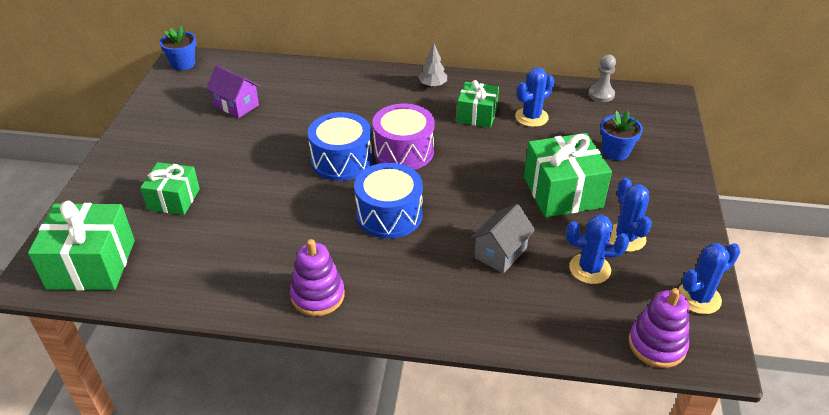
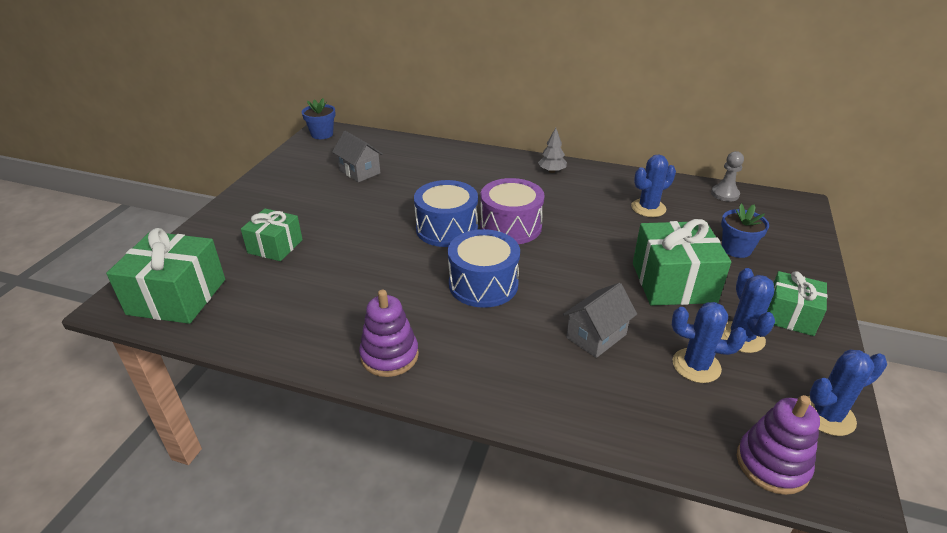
camera: 10 degrees right, 5 degrees down
(236, 105) = (359, 171): purple house -> grey house
(477, 115) = (591, 201): green gift -> green gift (790, 315)

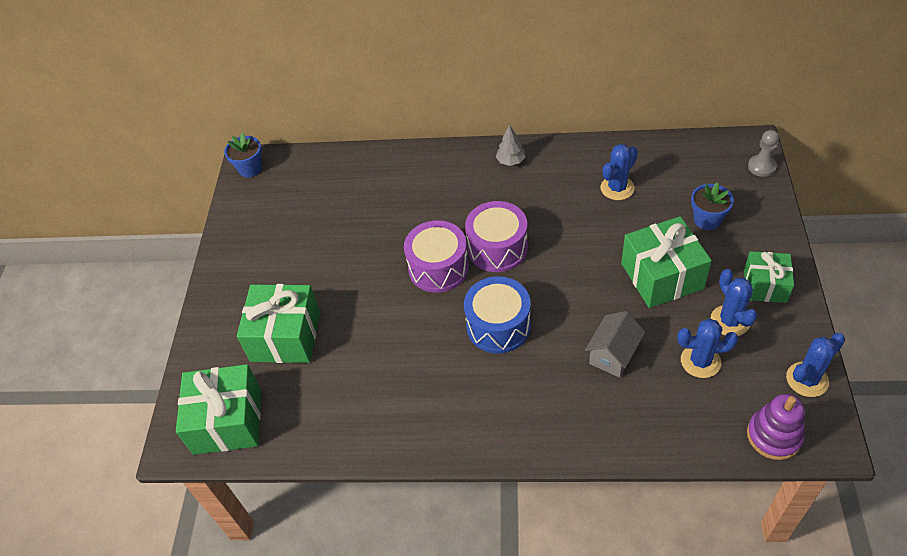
camera: 10 degrees left, 15 degrees up
(275, 246) = (285, 336): green gift -> green gift, size x1.59
(359, 171) = (318, 214): grey house -> none
(389, 356) = (450, 426): purple stacking toy -> none
(446, 228) = (438, 268): blue drum -> purple drum
(725, 194) = (683, 149): grey pawn -> grey pawn (761, 166)

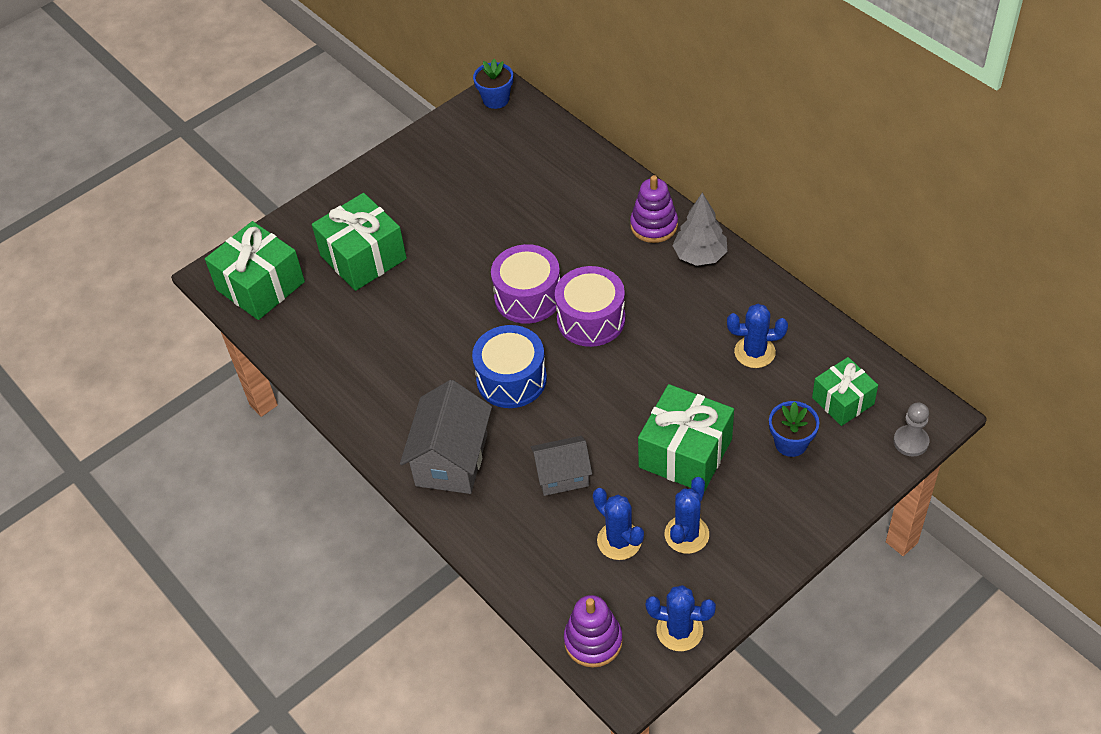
camera: 45 degrees right, 0 degrees up
(459, 165) = (654, 225): none -> purple stacking toy
(511, 161) = (700, 255): grey tree -> grey tree, size x1.53
(531, 411) = (451, 460): none -> grey house
(765, 285) = (757, 535): green gift -> green gift (843, 401)

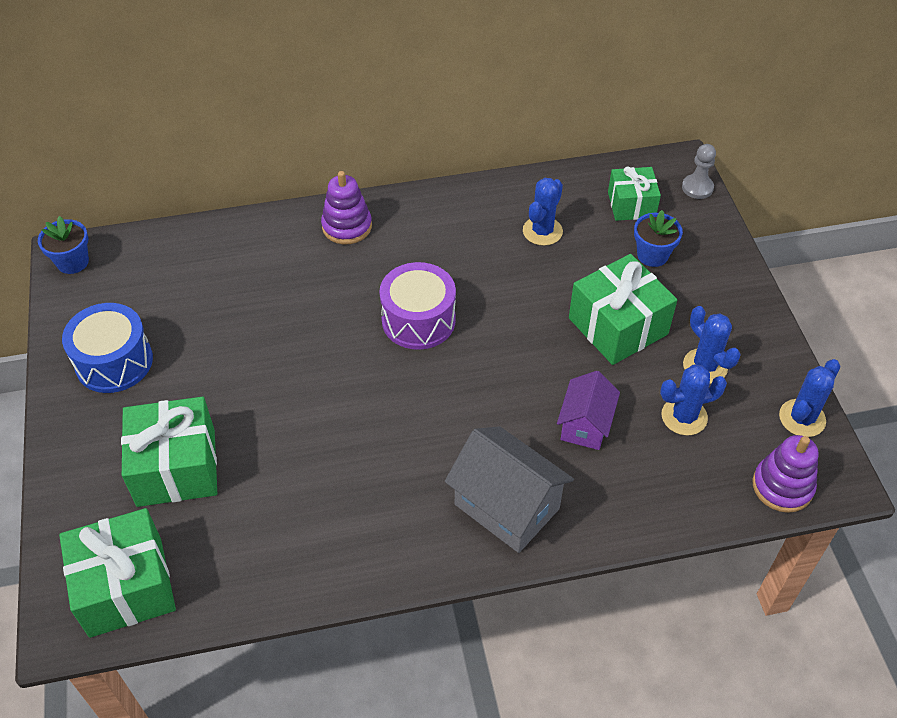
camera: 65 degrees left, 0 degrees up
(511, 379) = (443, 412): blue drum -> blue drum (114, 362)
(528, 297) = (352, 354): purple drum -> none
(562, 476) = (585, 425): grey house -> purple house
(700, 255) = (408, 214): grey tree -> none

